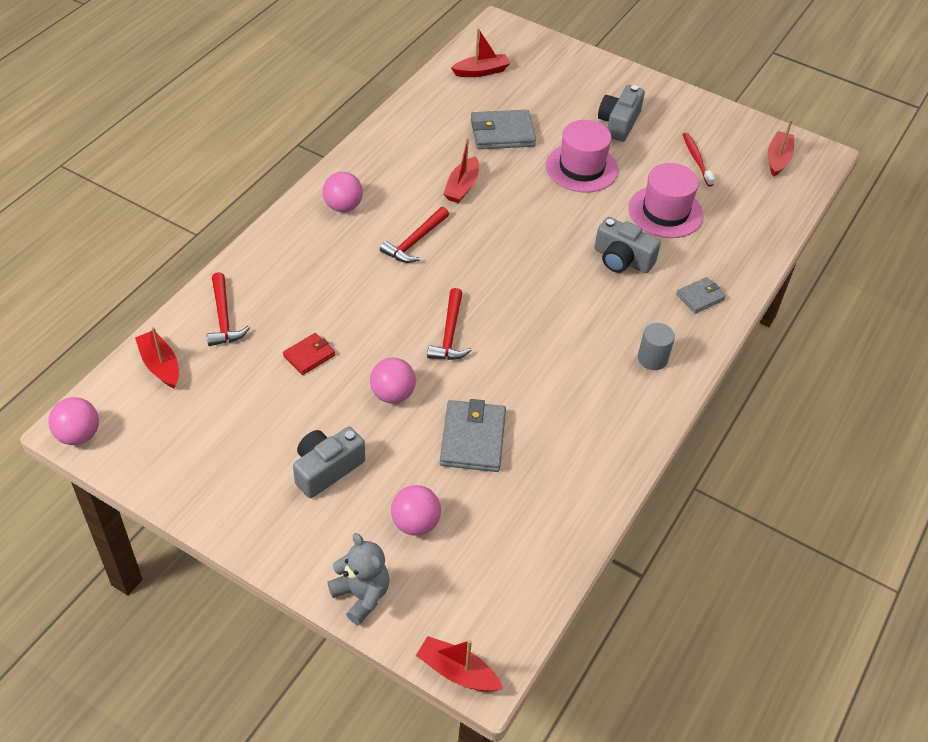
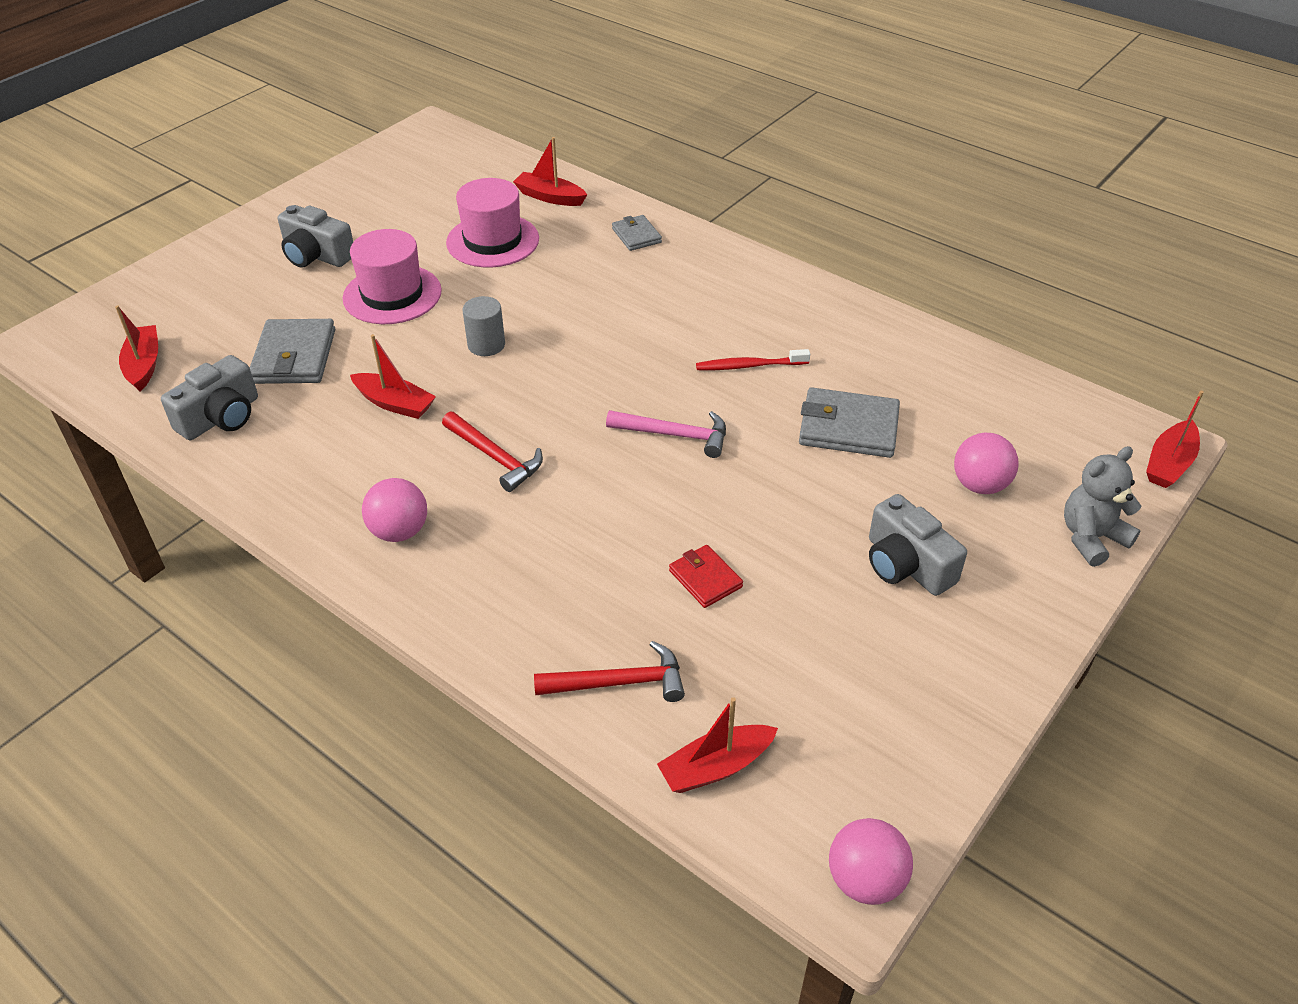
camera: 80 degrees left, 5 degrees down
(392, 394) = (778, 495): pink ball -> none
(449, 334) = (675, 435): red hammer -> pink hammer
(622, 259) = (566, 282): grey camera -> grey camera (221, 417)
(652, 358) = (726, 279): grey cylinder -> grey cylinder (486, 345)
(696, 159) = (407, 207): red toothbrush -> red toothbrush (749, 366)
(778, 159) = (426, 154): red boat -> red boat (550, 197)

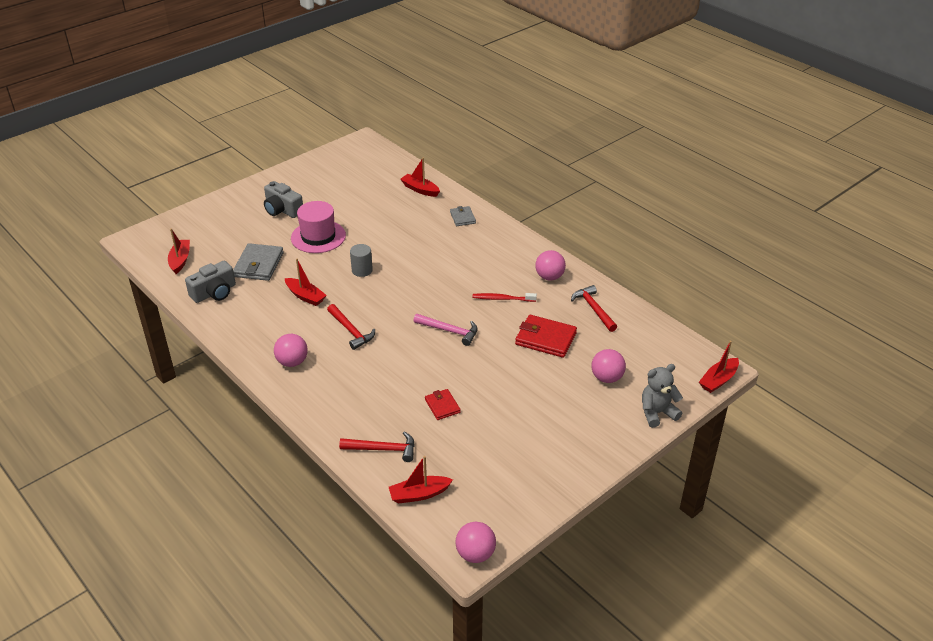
camera: 10 degrees right, 5 degrees down
(493, 241) = (381, 212): pink hat -> none
(816, 319) = (549, 277): none -> pink ball
(848, 428) = (545, 339): grey wallet -> red wallet
(906, 565) = (551, 413): grey camera -> none
(911, 365) = (594, 309): none -> red hammer

